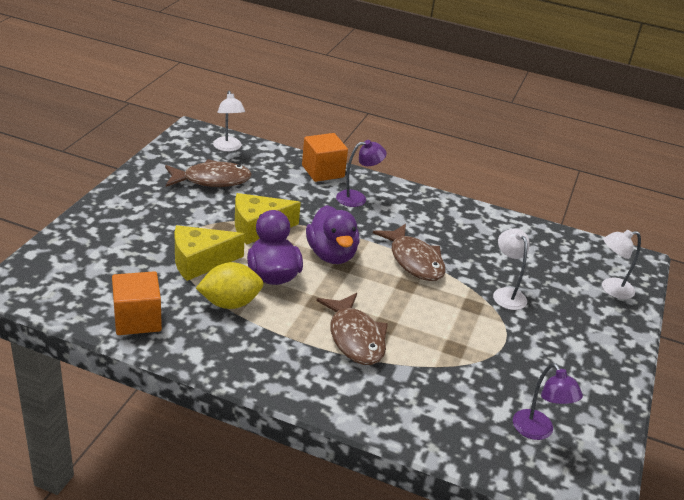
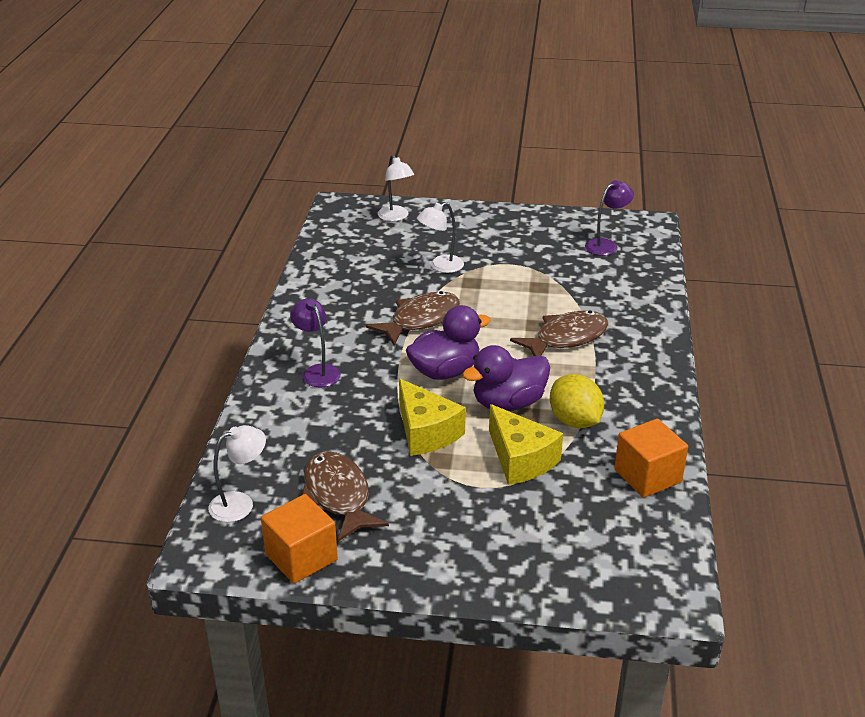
camera: 100 degrees left, 0 degrees up
(323, 171) = (266, 407): orange cube -> orange cube (301, 557)

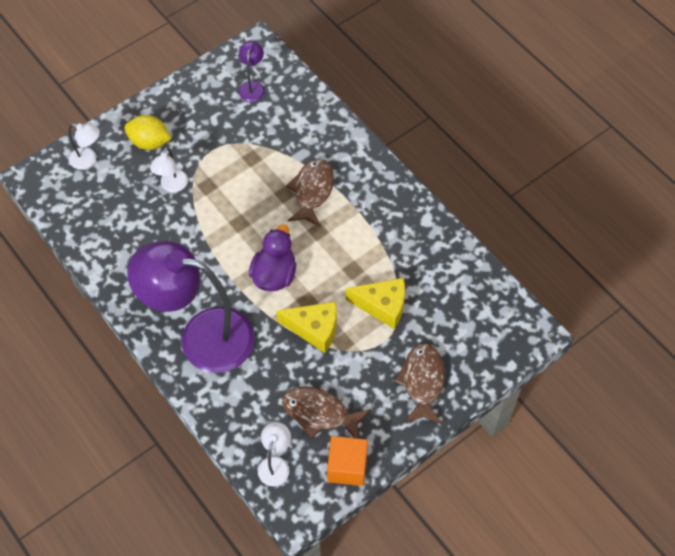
camera: 45 degrees left, 25 degrees up
(317, 371) = (202, 336): purple lamp -> purple lamp, size x2.46
(420, 320) = (213, 244): brown fish -> brown fish (422, 382)
(508, 403) = (334, 270): purple duck -> none
(574, 421) = (381, 254): yellow lemon -> yellow lemon (149, 142)
(647, 476) = (453, 264): orange cube -> none

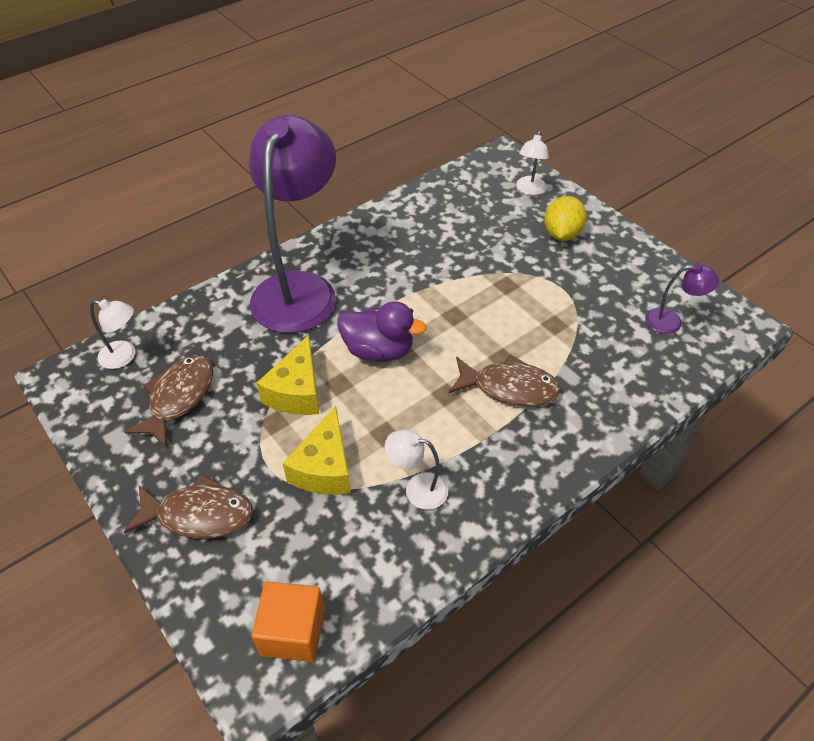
camera: 90 degrees right, 10 degrees down
(172, 186) = (502, 255): white lamp -> white lamp (417, 489)
(347, 467) = (100, 426): orange cube -> orange cube (293, 632)

